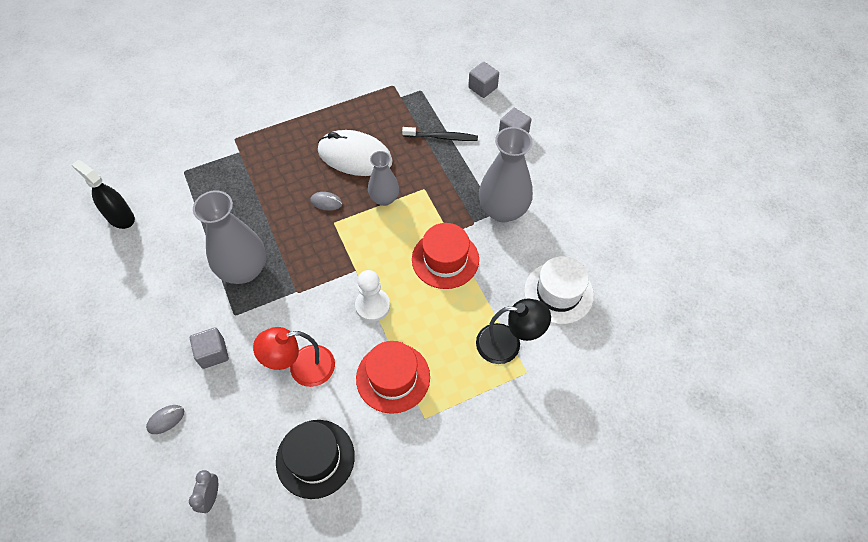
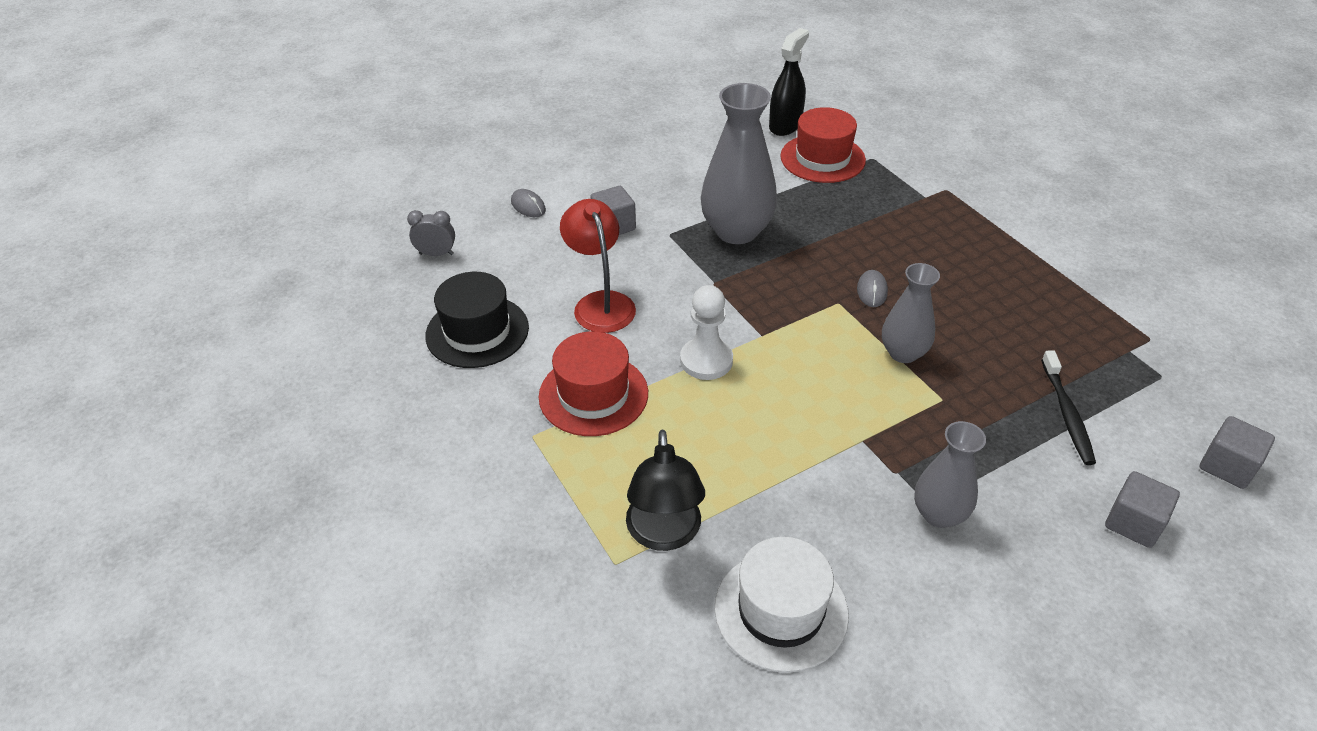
camera: 85 degrees right, 15 degrees down
(355, 156) = (971, 310): white mouse -> none
(445, 259) = (809, 438): red hat -> red hat (822, 158)
(503, 210) = (939, 514): grey vase -> grey vase, size x0.60

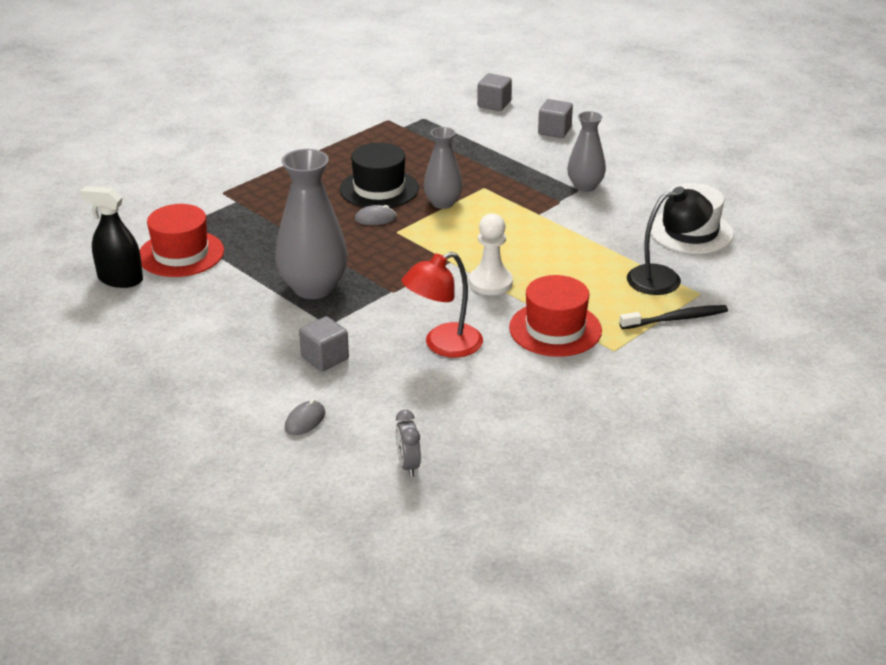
camera: 105 degrees left, 10 degrees down
(477, 331) = (511, 407): black hat -> black hat (379, 189)
(1067, 414) = (475, 147): black toothbrush -> black toothbrush (676, 319)

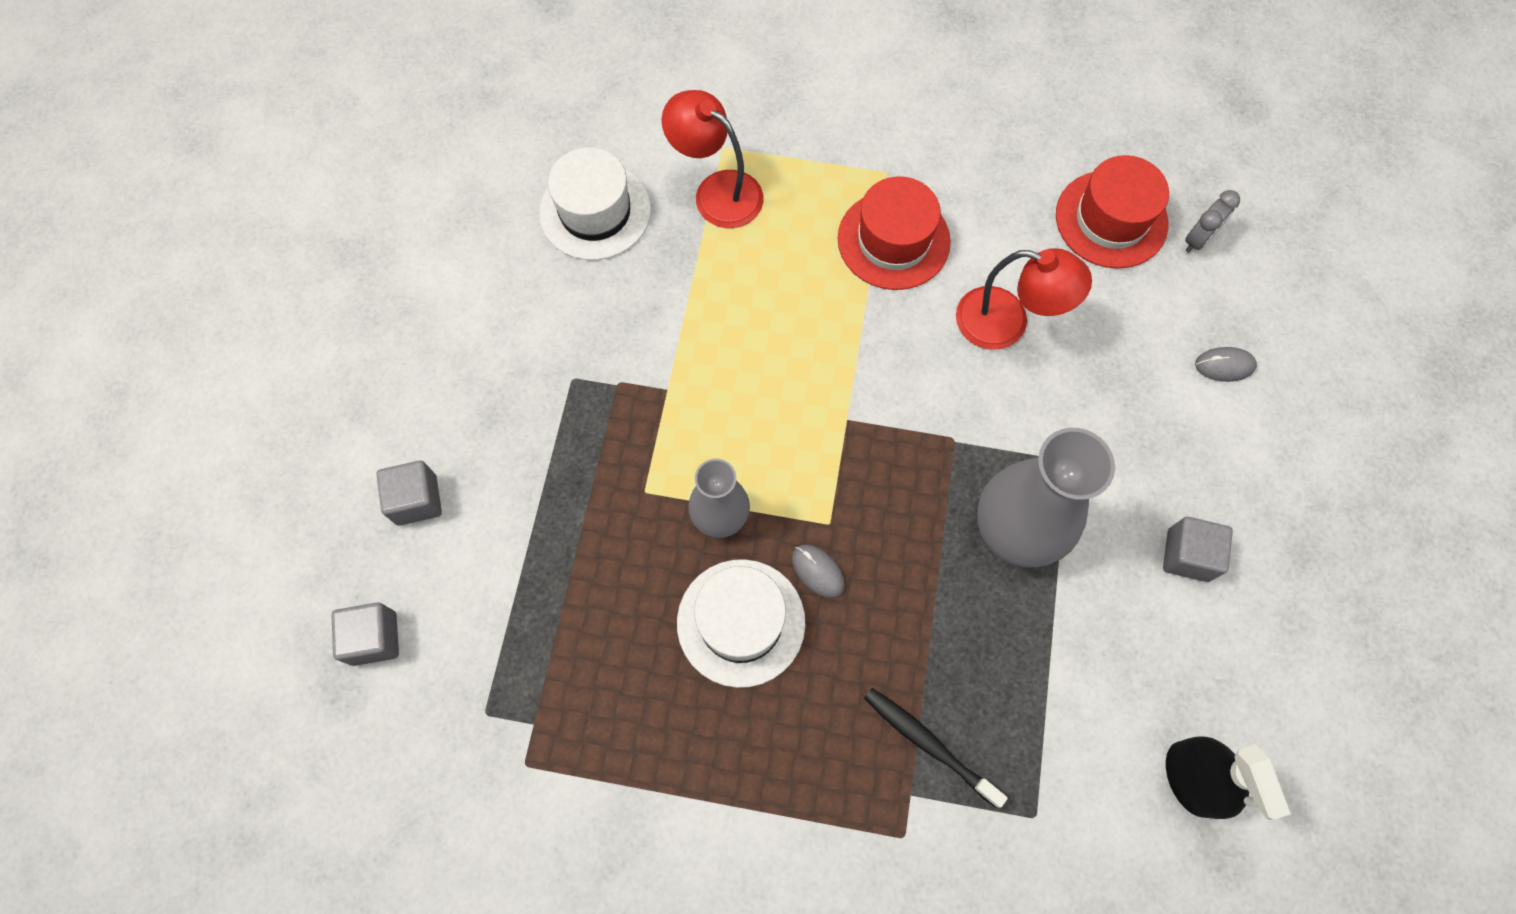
camera: 125 degrees left, 35 degrees up
(181, 254) = (1081, 753): red hat -> red hat (1111, 219)
(325, 358) = (1122, 420): grey cube -> grey cube (1187, 555)
(379, 189) = (741, 622): black hat -> white hat
(490, 283) = (857, 350): white pawn -> none
(585, 186) = (558, 375): grey vase -> none
(664, 278) = (717, 191): black lamp -> red lamp
(676, 319) = (788, 146): black toothbrush -> black toothbrush (929, 744)

